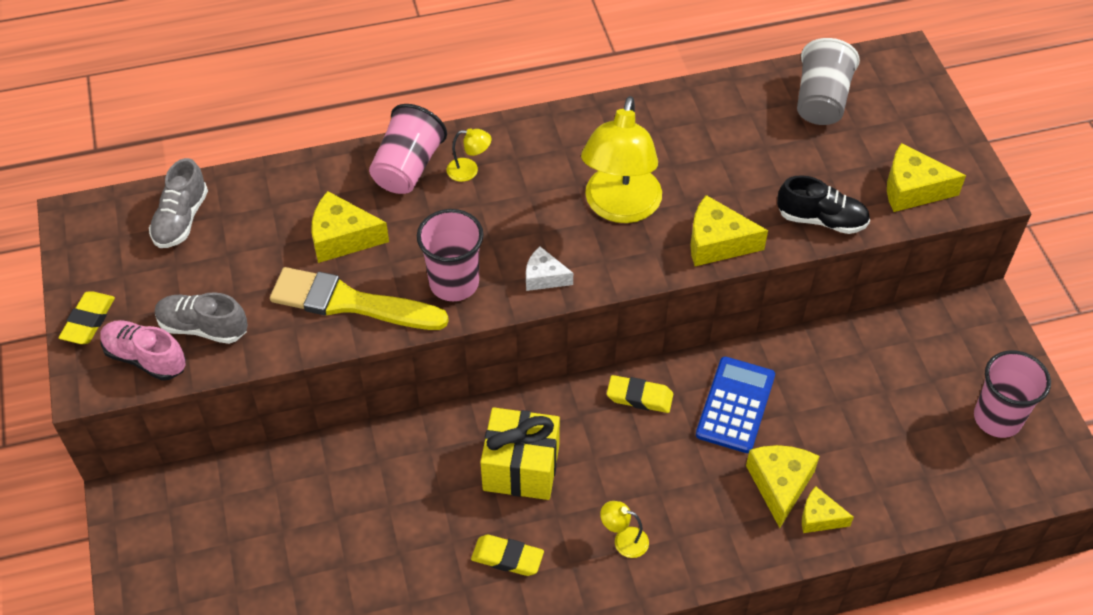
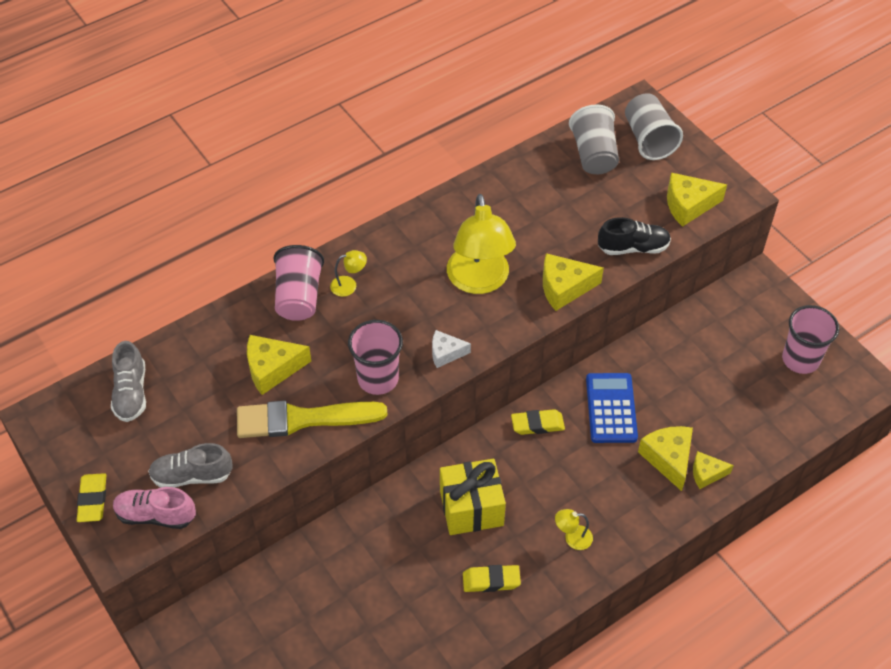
camera: 20 degrees left, 0 degrees up
(896, 100) = (648, 139): none -> grey cup

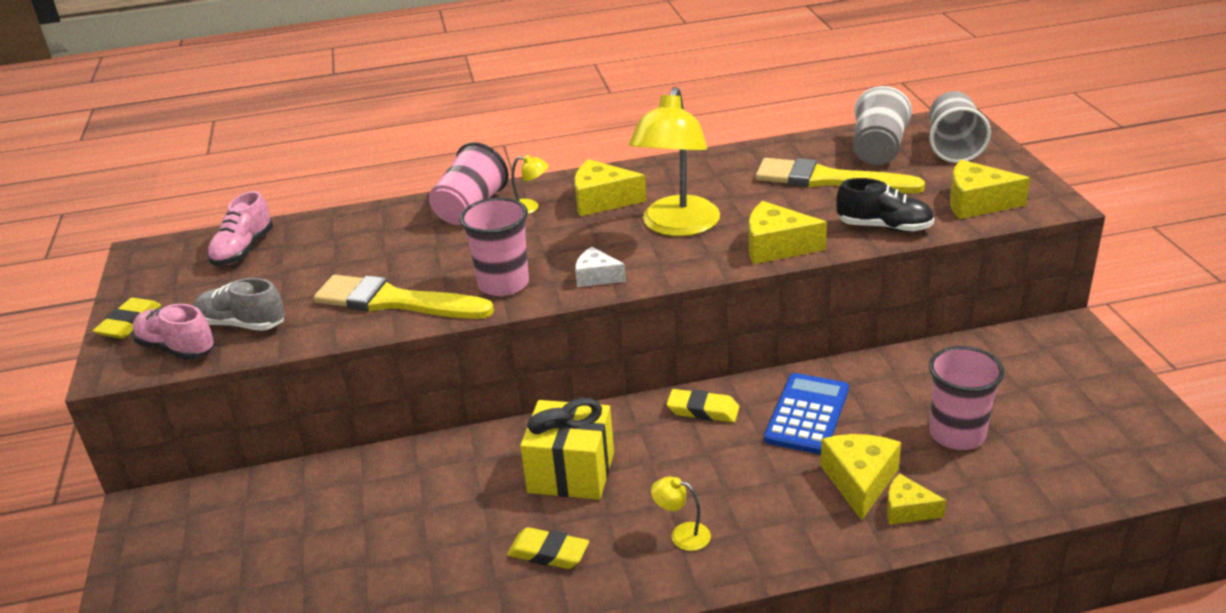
camera: 25 degrees right, 20 degrees down
(131, 393) = (243, 250): grey shoe -> pink shoe
(272, 369) = (397, 257): yellow cheese -> yellow cheese (602, 200)
(571, 200) = (828, 180): none -> yellow brush
(800, 359) = (1101, 418): pink cup -> pink cup (957, 434)

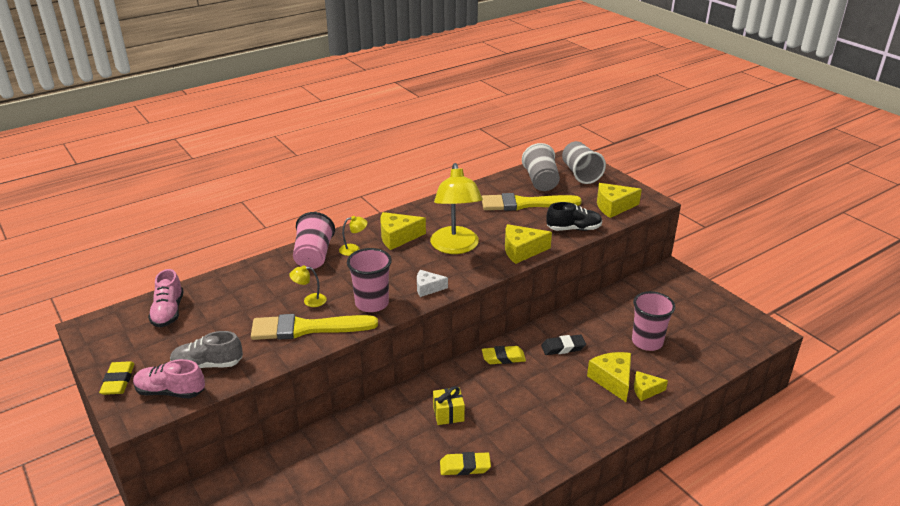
camera: 25 degrees left, 0 degrees up
(571, 472) = (448, 414): yellow gift -> yellow gift, size x0.58
(682, 534) = (535, 435): yellow lamp -> yellow lamp (310, 300)
(807, 414) = (563, 347): blue calculator -> black eraser

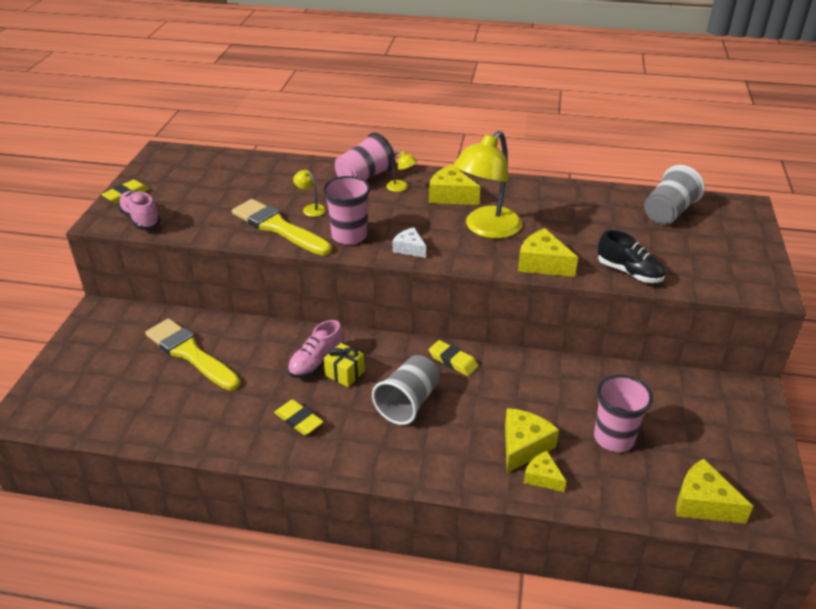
camera: 45 degrees right, 5 degrees up
(168, 312) = (216, 166): pink shoe -> pink shoe (316, 363)
(208, 365) = (184, 215): grey shoe -> none
(525, 204) = (615, 225): yellow brush -> yellow brush (190, 353)
(563, 347) = (519, 387): black eraser -> none
(580, 174) = (727, 226): grey cup -> grey cup (408, 403)
(613, 207) = (712, 274): yellow cheese -> yellow cheese (703, 503)

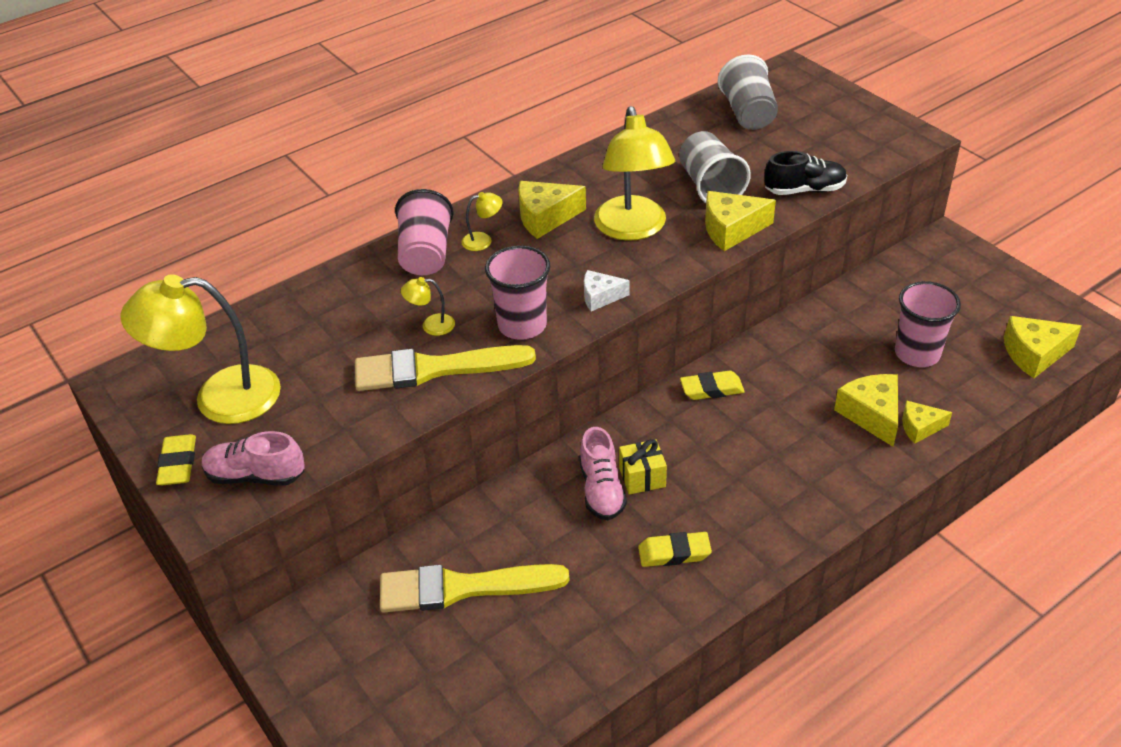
camera: 45 degrees left, 5 degrees up
(183, 181) = (220, 397): none -> yellow lamp
(408, 403) = (736, 456): grey cup -> grey cup (710, 186)

